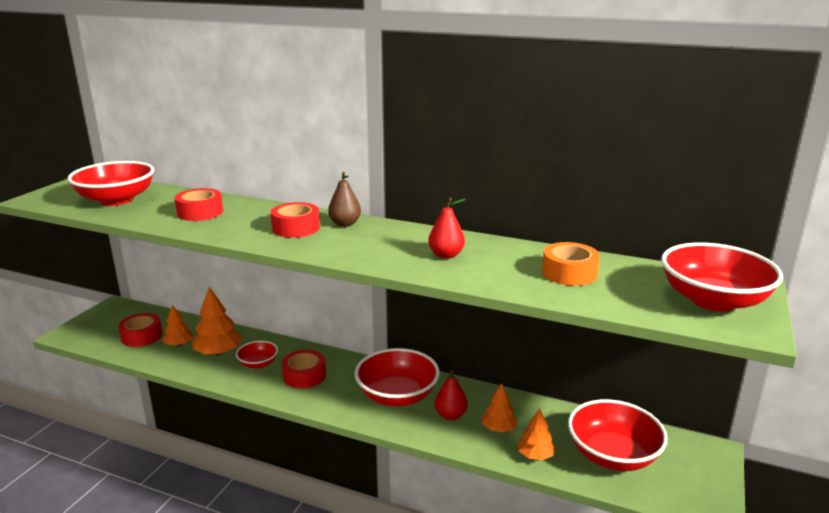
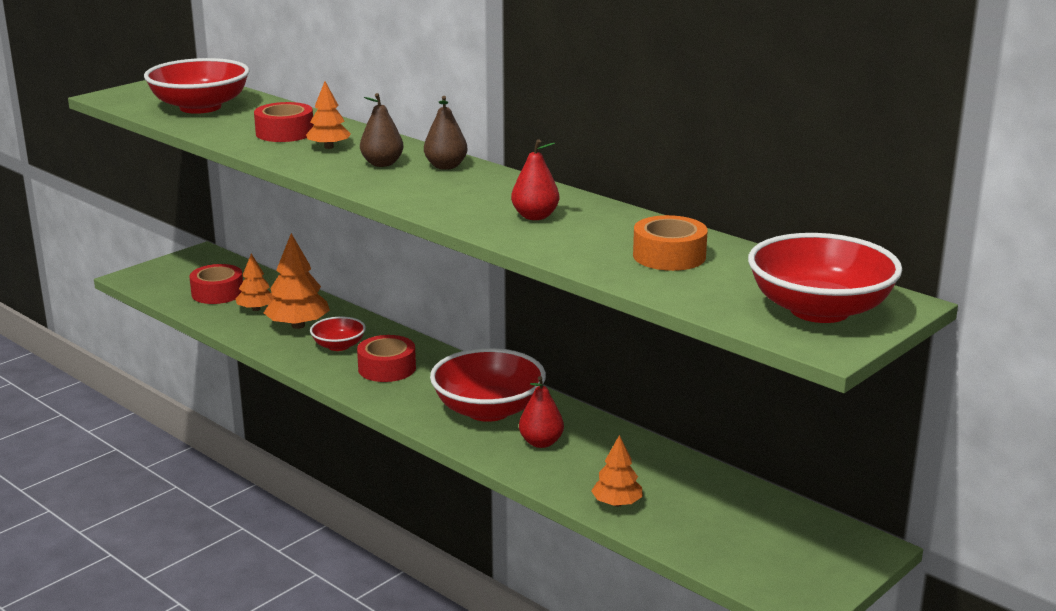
camera: 20 degrees right, 0 degrees up
(296, 228) = (382, 164): red tape -> brown pear
(498, 428) = (592, 468): orange tree -> orange tree (329, 147)
(612, 455) = (720, 524): red bowl -> none

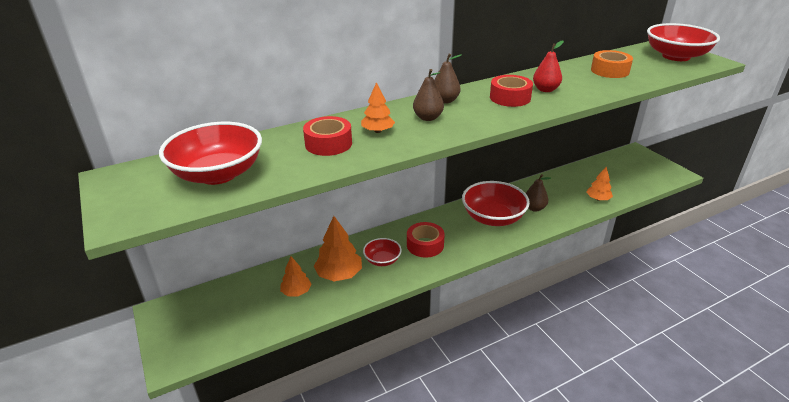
camera: 70 degrees left, 10 degrees up
(217, 293) = (250, 310): red tape -> red tape (510, 98)
(541, 442) = (534, 208): red pear -> brown pear

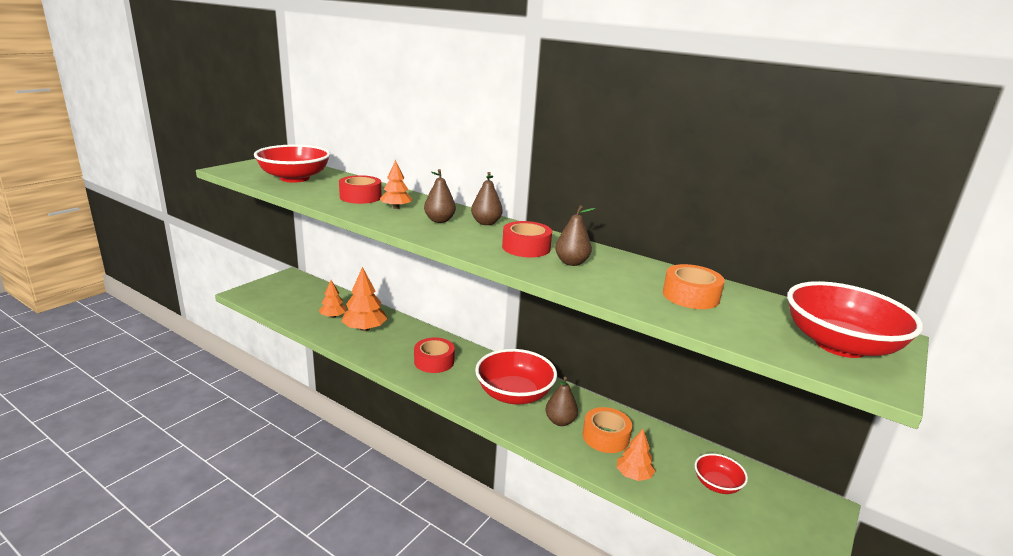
camera: 60 degrees right, 10 degrees down
(382, 260) = (396, 344): red bowl -> red bowl (717, 484)
(545, 90) = (571, 262): red pear -> brown pear
(557, 196) = (605, 437): none -> orange tape

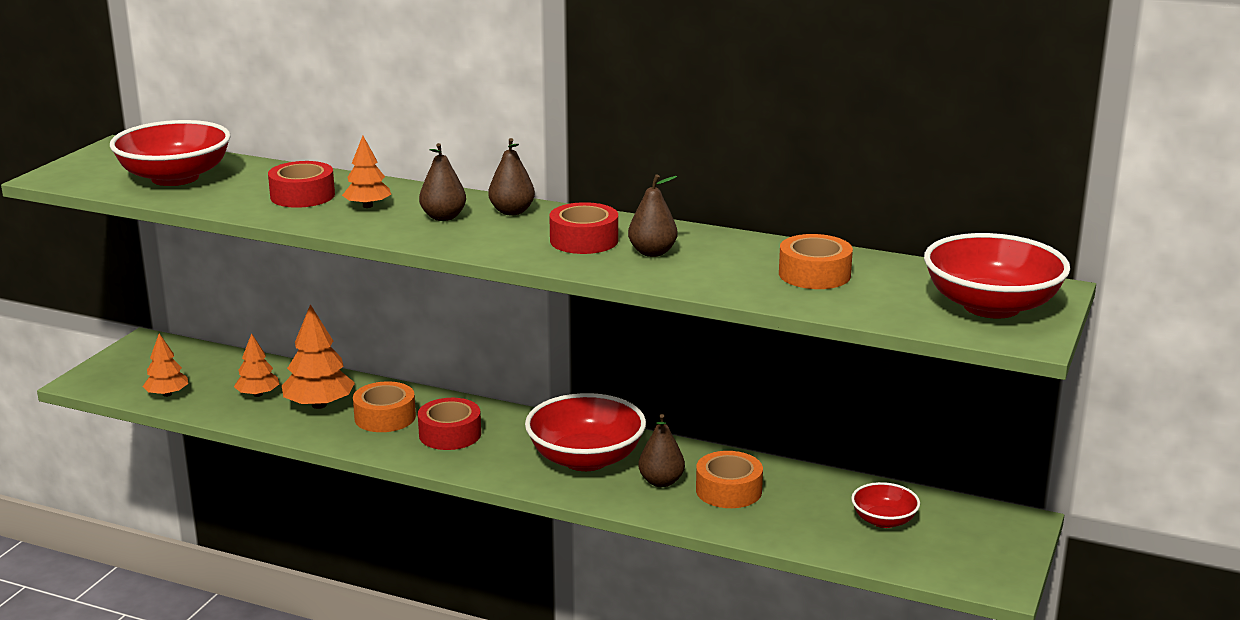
camera: 10 degrees left, 0 degrees up
(399, 343) = (385, 417): none -> orange tape
(633, 475) = (775, 527): orange tree -> orange tree (167, 394)

